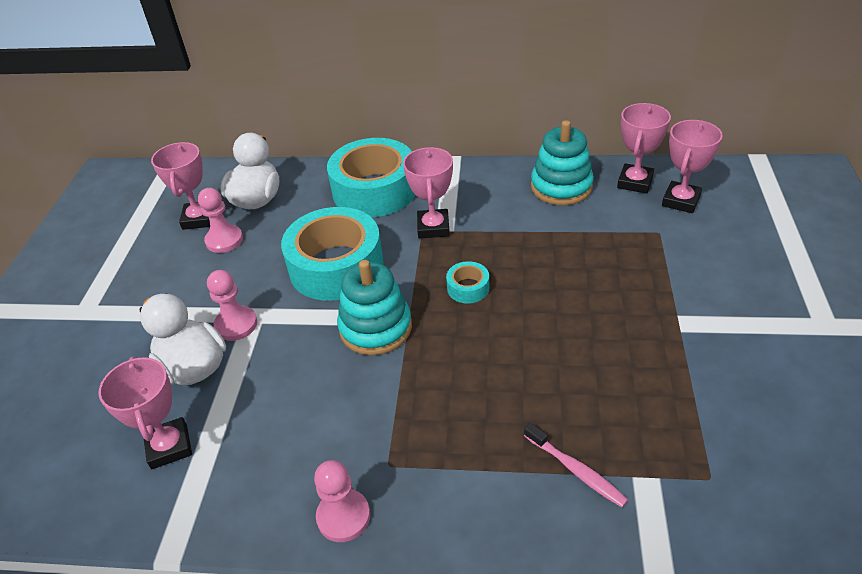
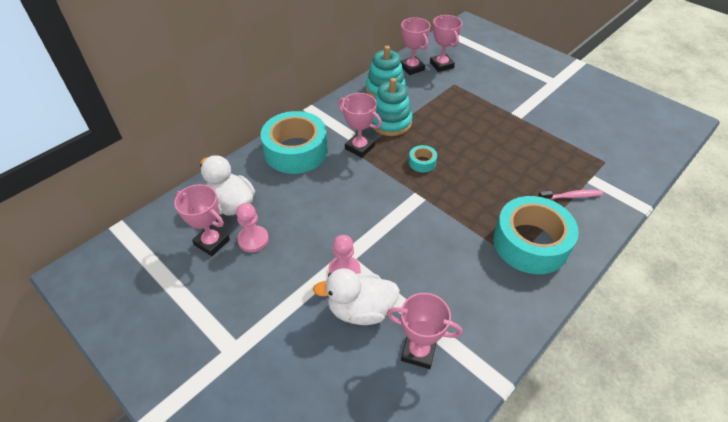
camera: 55 degrees left, 5 degrees up
(336, 266) = (344, 201): turquoise tape -> turquoise tape (530, 243)
(343, 516) = (535, 293): pink pawn -> none
(375, 328) = (414, 212): turquoise stacking toy -> turquoise stacking toy (390, 122)

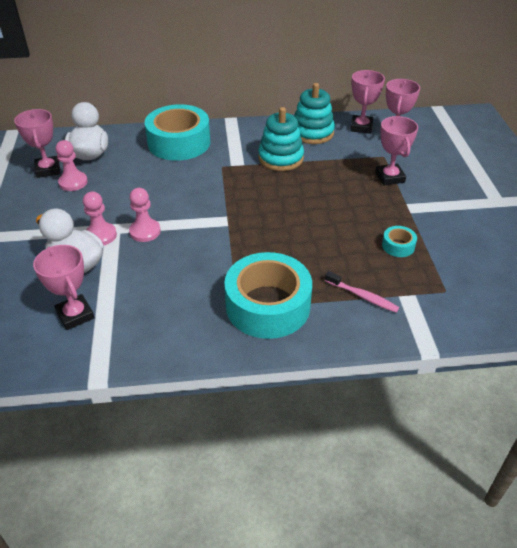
camera: 40 degrees right, 5 degrees down
(359, 147) = (229, 163): pink trophy -> pink trophy (389, 177)
(374, 244) = (145, 231): none -> pink pawn
(422, 162) = (264, 199): turquoise tape -> turquoise tape (398, 246)

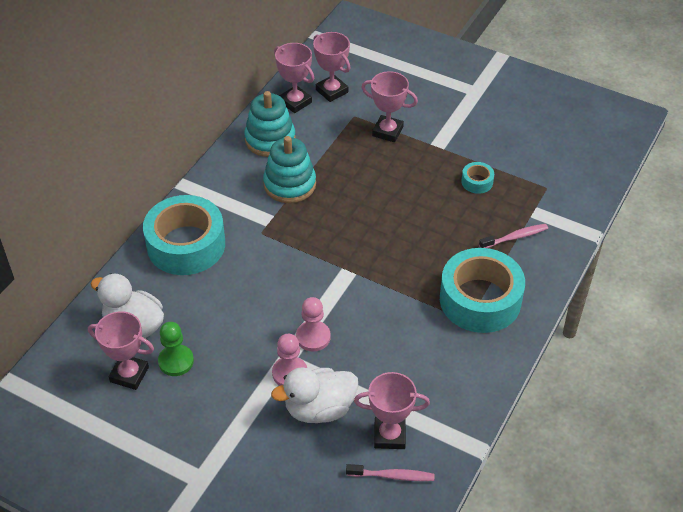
camera: 55 degrees left, 5 degrees up
(33, 335) = (392, 476): none -> pink toothbrush
(73, 182) = (176, 361): pink pawn -> green pawn

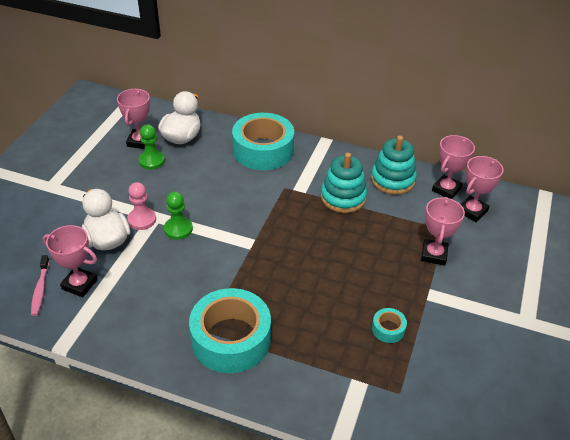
camera: 80 degrees right, 5 degrees down
(313, 337) = (178, 229): pink pawn -> green pawn
(389, 435) = (79, 284): pink trophy -> pink trophy turned 60 degrees counterclockwise
(515, 237) = (318, 365): pink toothbrush -> none

